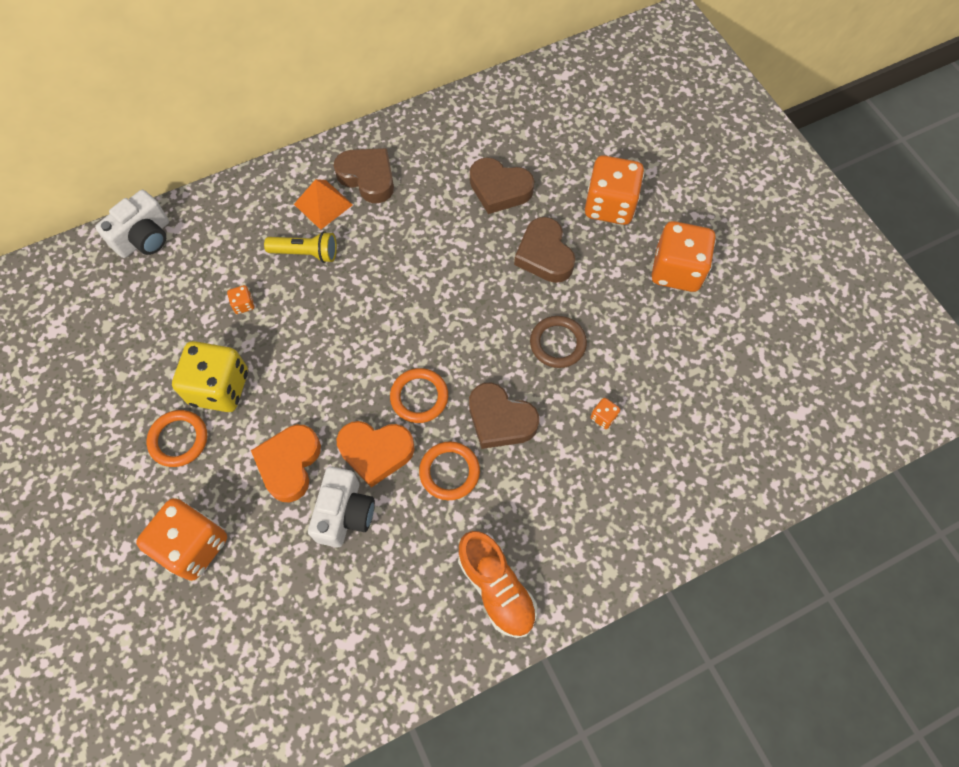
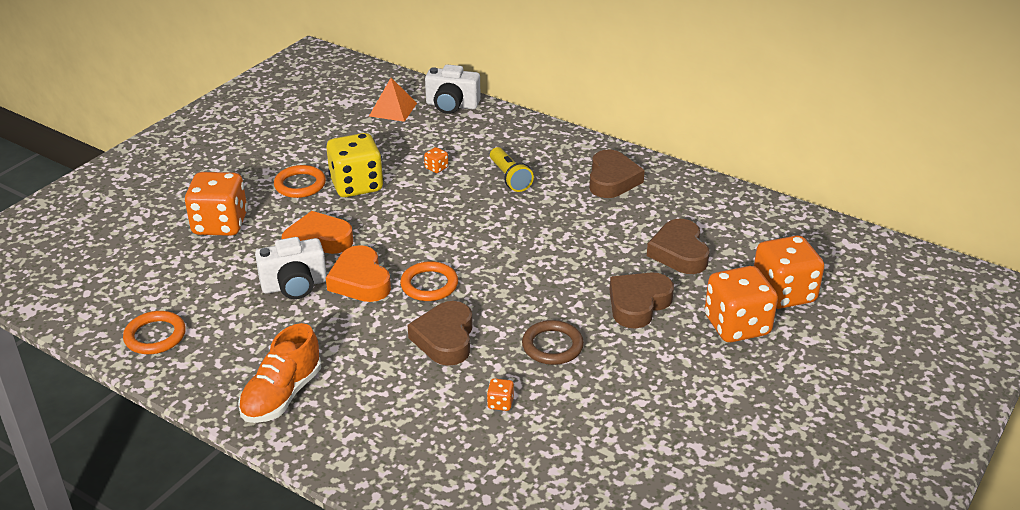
camera: 60 degrees right, 30 degrees down
(323, 204) = (563, 168): orange pyramid -> orange pyramid (393, 109)
(449, 472) = (372, 327): orange ring -> orange ring (155, 336)
(677, 270) = (710, 398): orange dice -> orange dice (783, 293)

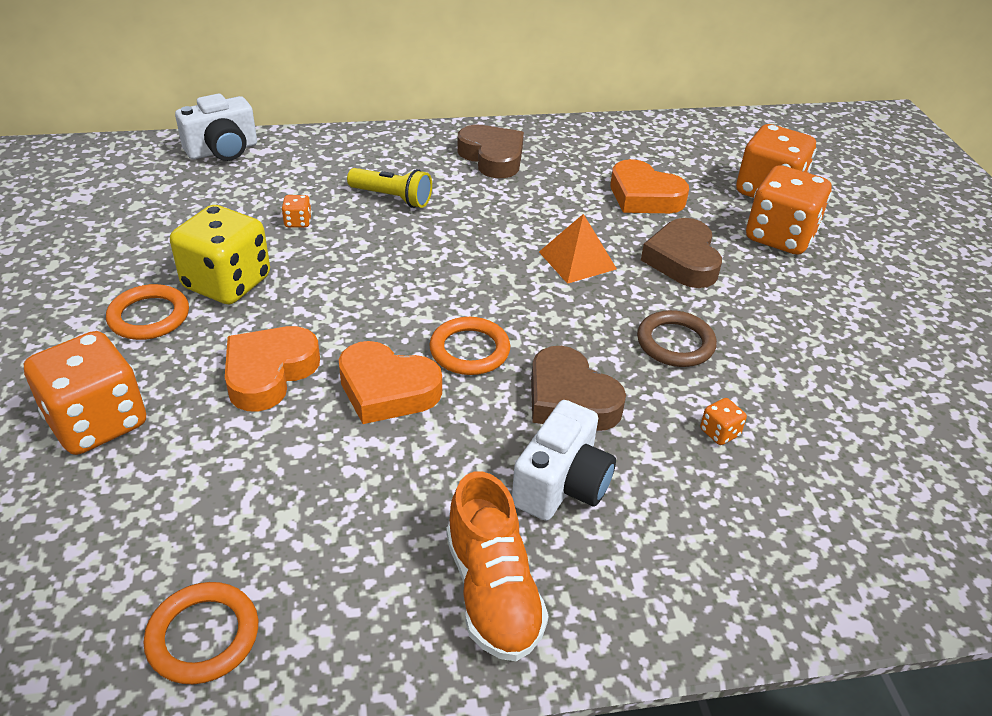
camera: 45 degrees left, 5 degrees up
(294, 285) = (313, 442): white camera -> white camera (562, 485)
(393, 109) = (155, 181): orange pyramid -> orange pyramid (577, 260)
(679, 252) = (644, 196): brown heart -> orange heart

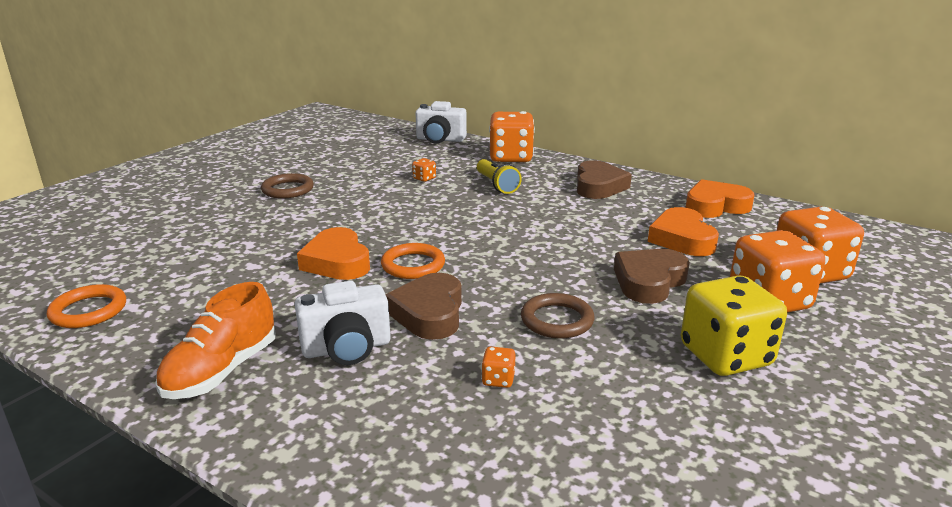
camera: 45 degrees right, 15 degrees down
(97, 422) = (198, 218): orange dice -> orange dice (511, 157)
(149, 316) = (288, 189): orange ring -> brown ring
(227, 283) = (344, 190): yellow dice -> yellow dice (725, 356)
(269, 373) = (296, 231): orange heart -> orange heart (715, 206)
(577, 260) = (564, 252): orange pyramid -> none

